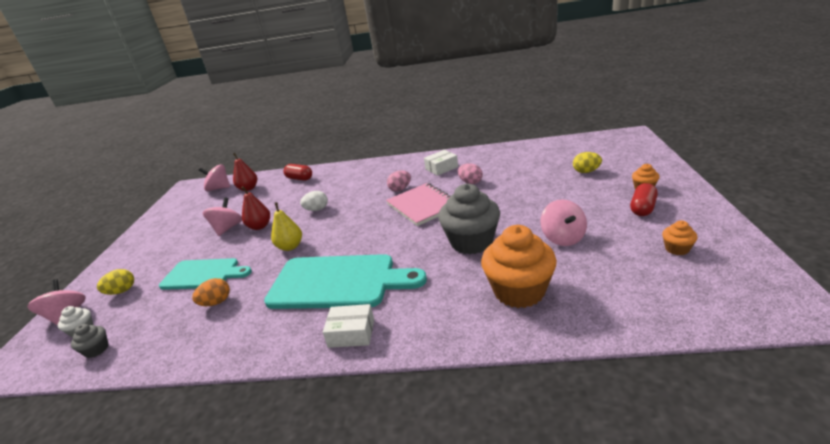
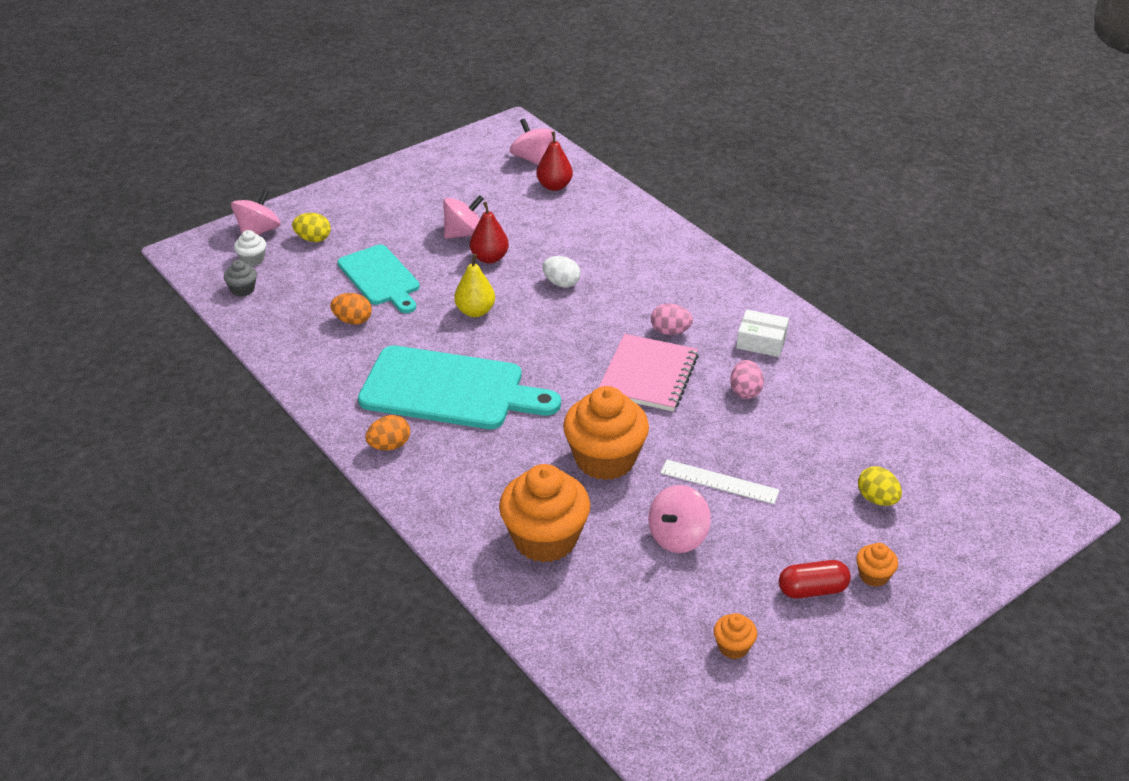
camera: 45 degrees right, 10 degrees up
(299, 178) = (616, 217): red capsule -> none
(338, 282) = (449, 390): turquoise cutting board -> turquoise cutting board turned 45 degrees counterclockwise
(351, 333) = (389, 446): white box -> orange egg
(471, 242) = (605, 459): grey cupcake -> orange cupcake
(530, 210) = (719, 482): none -> white ruler

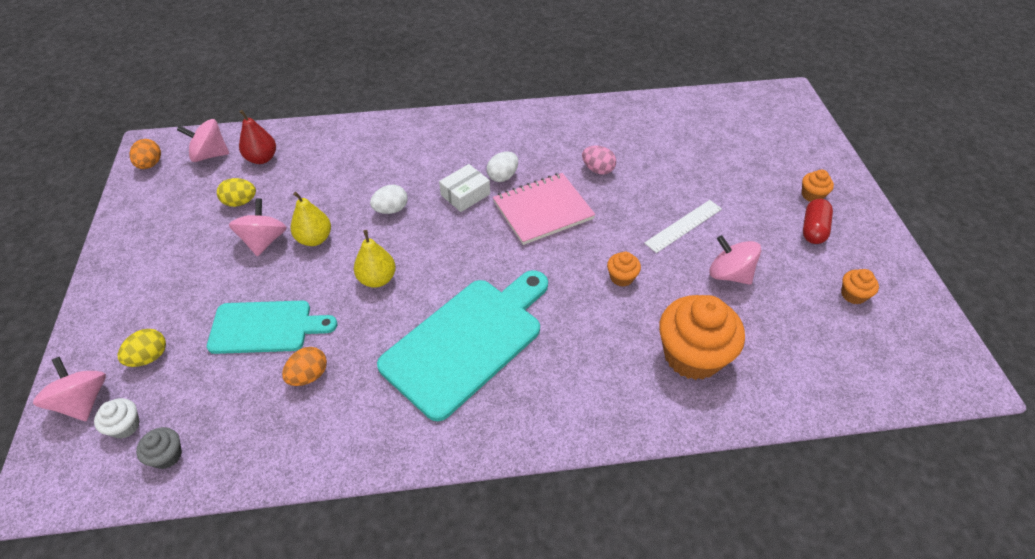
camera: 60 degrees left, 10 degrees up
(389, 446) = (510, 419): orange egg -> orange egg (150, 164)
(489, 258) = (314, 239): red pear -> yellow pear
(605, 459) = (621, 277): orange cupcake -> orange cupcake, size x0.45
(648, 375) = (543, 210): pink notebook -> pink notebook turned 75 degrees counterclockwise
(670, 331) = (503, 176): pink egg -> white egg
(677, 537) = (729, 274): pink spinning top -> pink spinning top turned 150 degrees clockwise
(761, 341) = (551, 138): white box -> white box (465, 194)
(877, 499) = (742, 160): yellow egg -> yellow egg (240, 202)

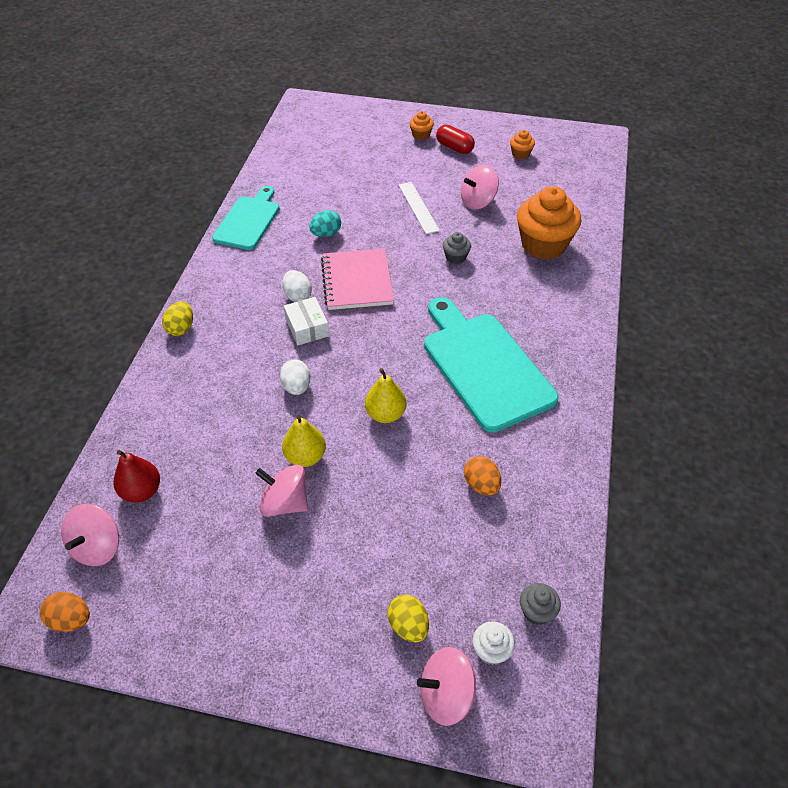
camera: 70 degrees left, 0 degrees up
(240, 202) = (208, 520): yellow egg -> yellow egg (181, 328)
(266, 327) = (409, 513): turquoise cutting board -> turquoise cutting board (248, 221)
(597, 169) = (326, 234): pink egg -> turquoise egg
(621, 277) = (456, 257): orange cupcake -> grey cupcake

